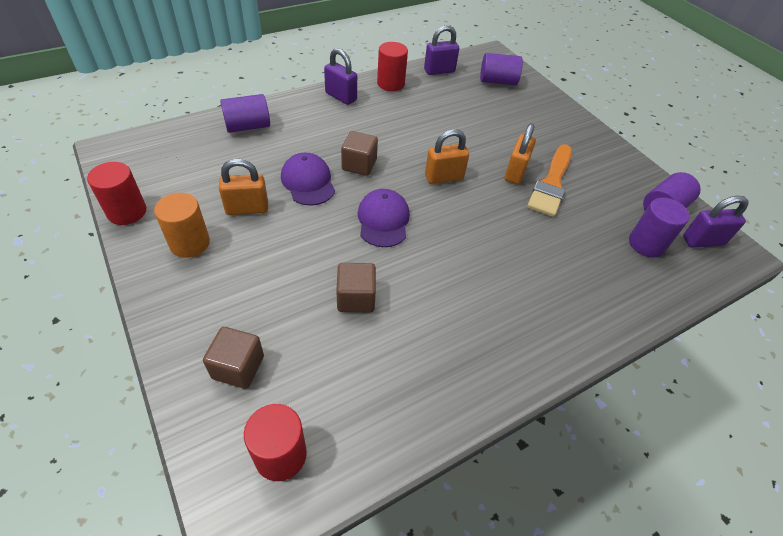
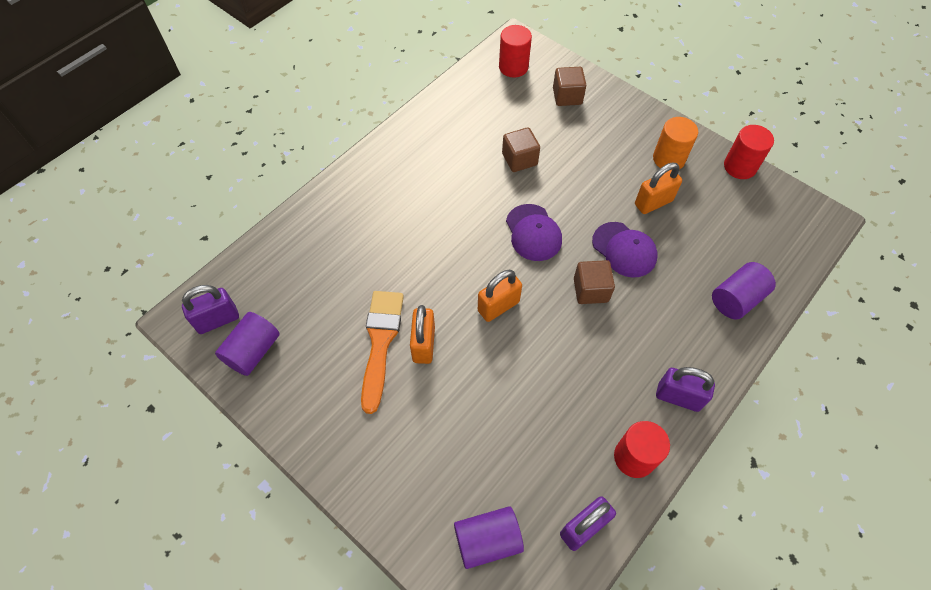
camera: 165 degrees right, 10 degrees up
(646, 244) = (279, 294): purple cylinder -> none

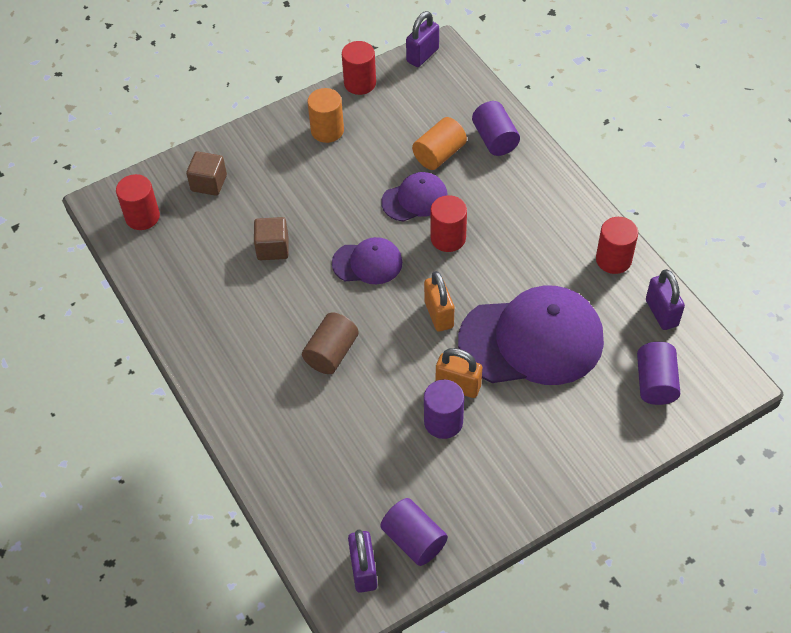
camera: 70 degrees left, 5 degrees down
(380, 342) = (443, 422): orange brush -> purple cylinder
(426, 233) = (331, 353): none -> brown cylinder
(498, 398) = (531, 340): none -> purple cap
(590, 290) = (448, 238): brown cube -> red cylinder
(653, 203) = (372, 160): orange padlock -> none
(678, 397) = (571, 212): purple padlock -> purple padlock (422, 55)
(689, 255) = (439, 154): none -> orange cylinder

